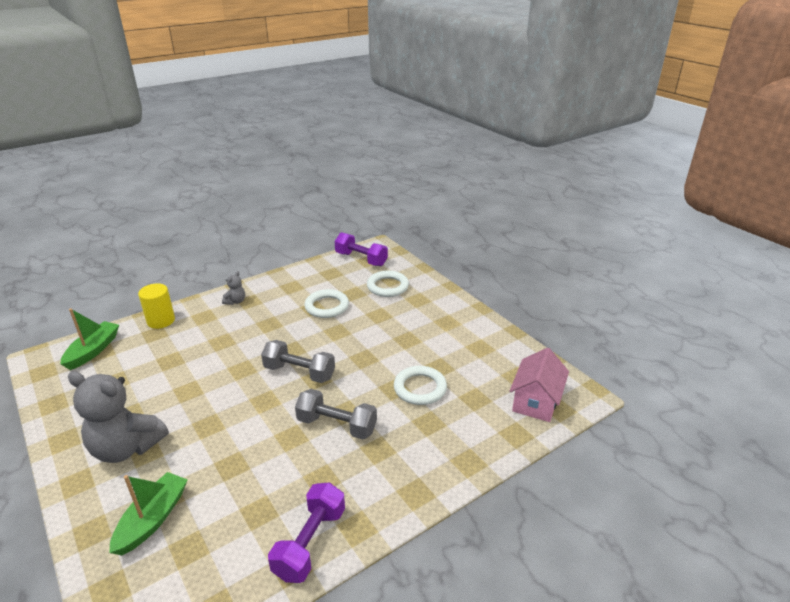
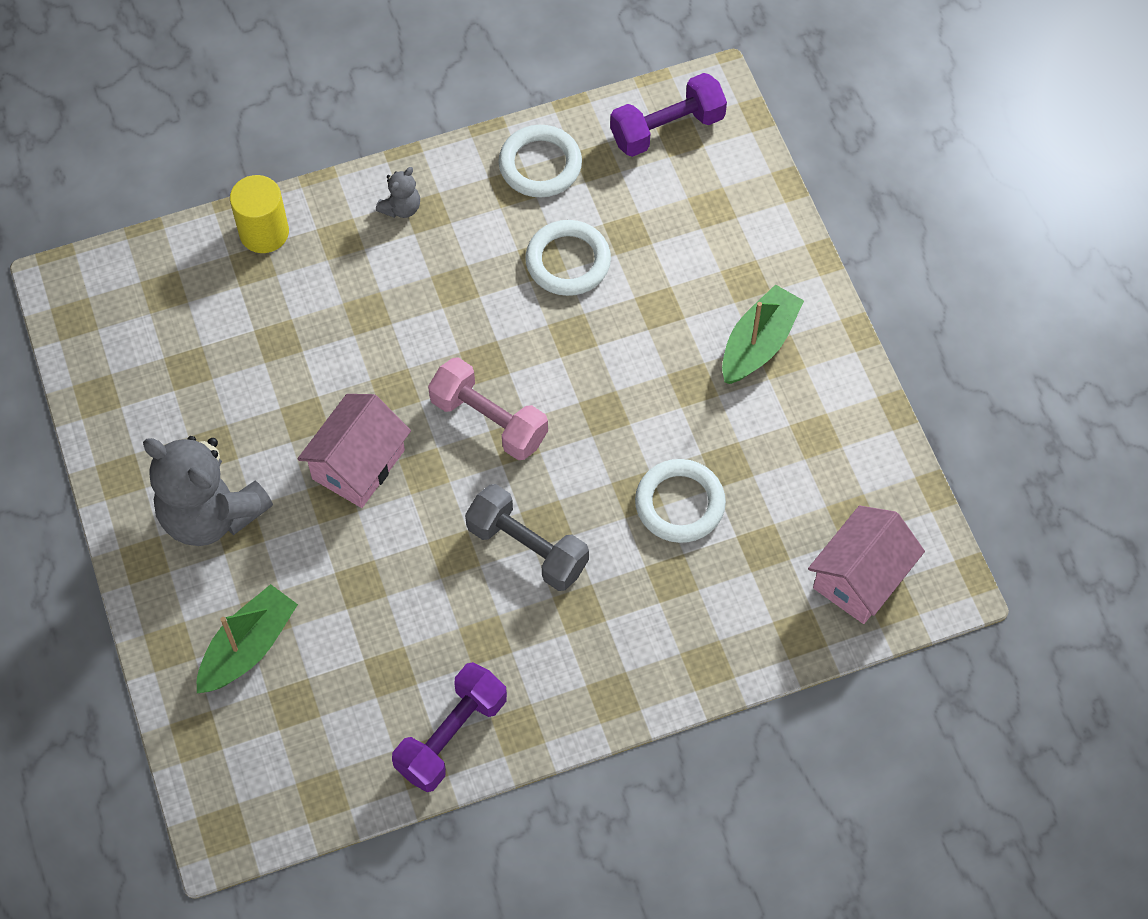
camera: 15 degrees right, 30 degrees up
(93, 351) = (151, 286): green boat -> green boat (758, 344)
(223, 405) = (358, 464): none -> pink house
(299, 372) = (489, 420): grey dumbbell -> pink dumbbell
(361, 259) = (667, 129): purple dumbbell -> purple dumbbell turned 75 degrees counterclockwise
(387, 286) = (698, 229): white ring -> white ring (540, 165)

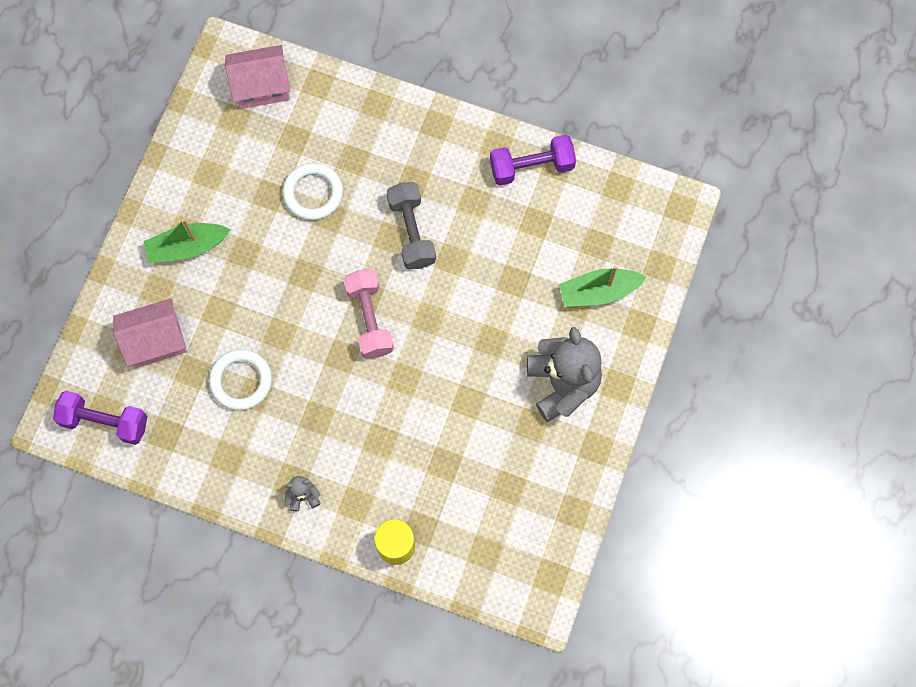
camera: 140 degrees left, 10 degrees up
(358, 464) = (460, 349): pink house -> pink house (156, 340)
(540, 165) = (199, 458): white ring -> none

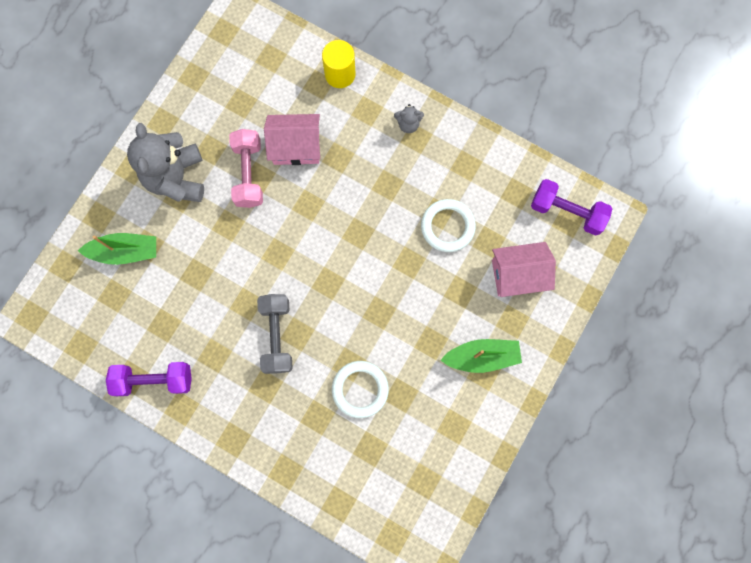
camera: 170 degrees left, 5 degrees up
(261, 86) = (393, 511): pink house -> pink house (296, 147)
(369, 319) = (329, 262): pink dumbbell -> pink dumbbell (248, 174)

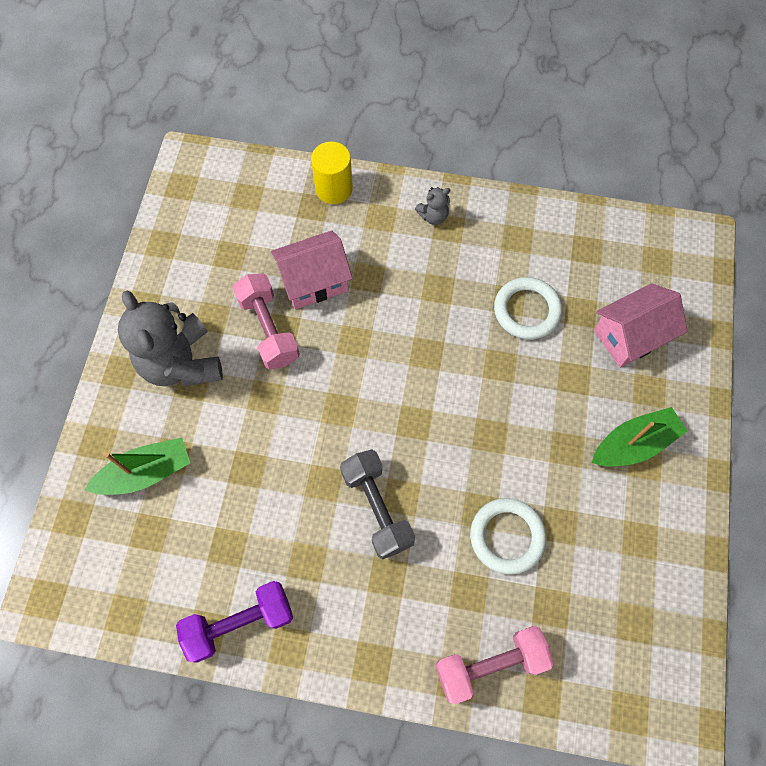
camera: 20 degrees left, 10 degrees down
(312, 470) = (490, 664): none -> pink dumbbell
(567, 212) = (651, 250): purple dumbbell -> none

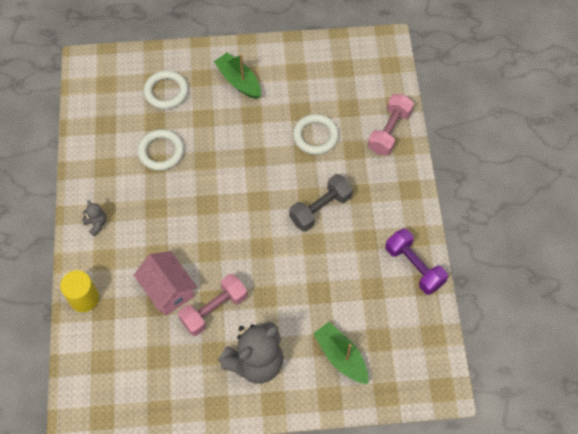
camera: 105 degrees left, 5 degrees down
(490, 664) = (389, 131): pink dumbbell -> pink dumbbell turned 60 degrees clockwise
(630, 336) = (166, 92): pink house -> white ring

